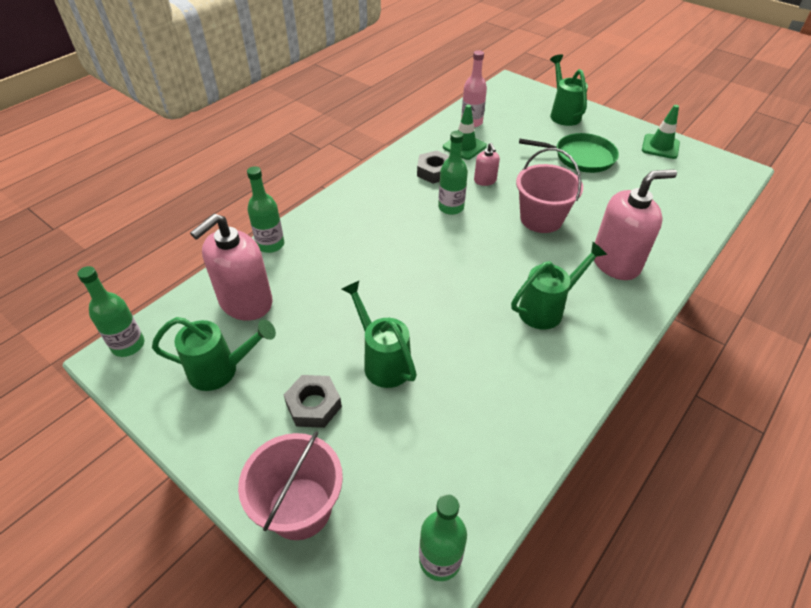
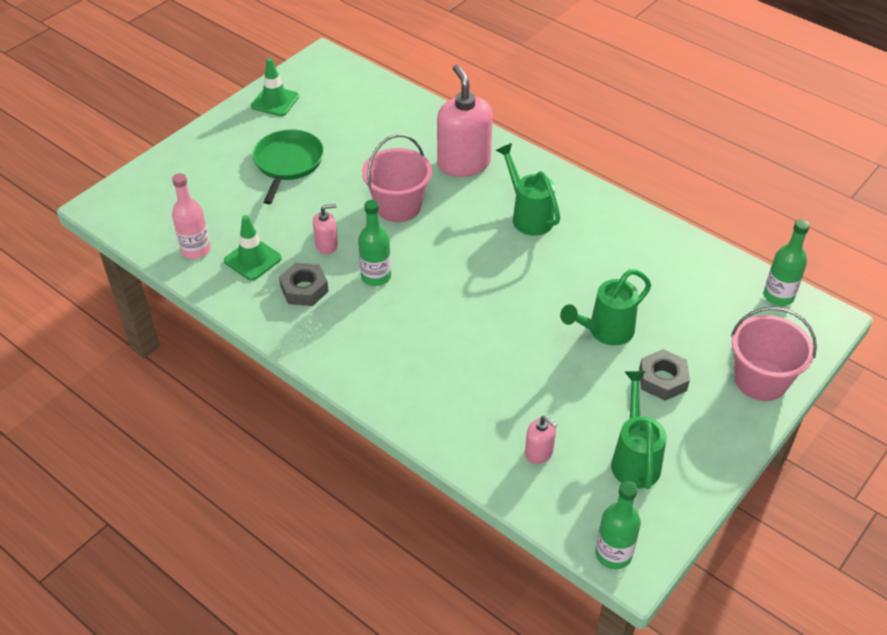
camera: 90 degrees left, 0 degrees up
(245, 302) = (539, 452): pink soap dispenser -> pink soap dispenser, size x0.48
(270, 244) = (442, 442): green bottle -> none
(563, 114) = (191, 166): green watering can -> none

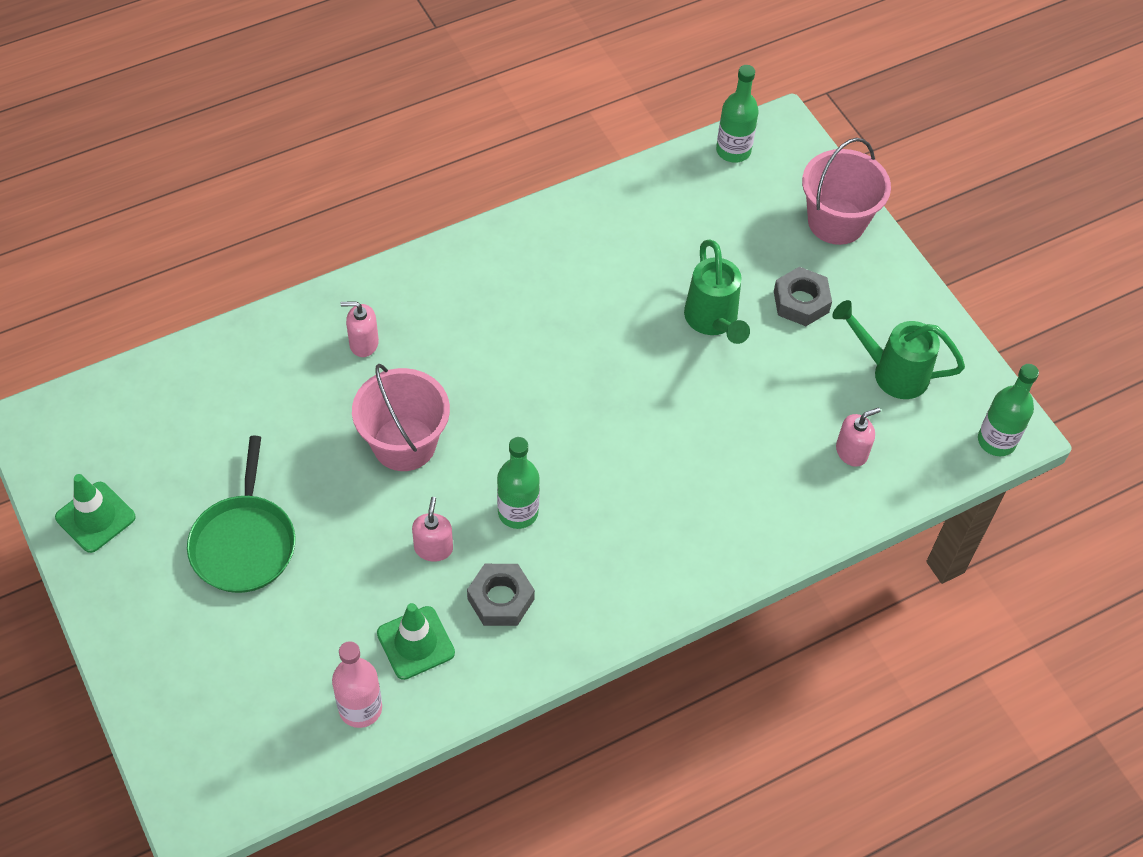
camera: 70 degrees left, 10 degrees up
(288, 163) = (244, 543): green pan -> green pan turned 120 degrees counterclockwise
(463, 163) = (363, 343): pink soap dispenser -> pink soap dispenser, size x0.48
(528, 216) = (495, 315): green watering can -> none

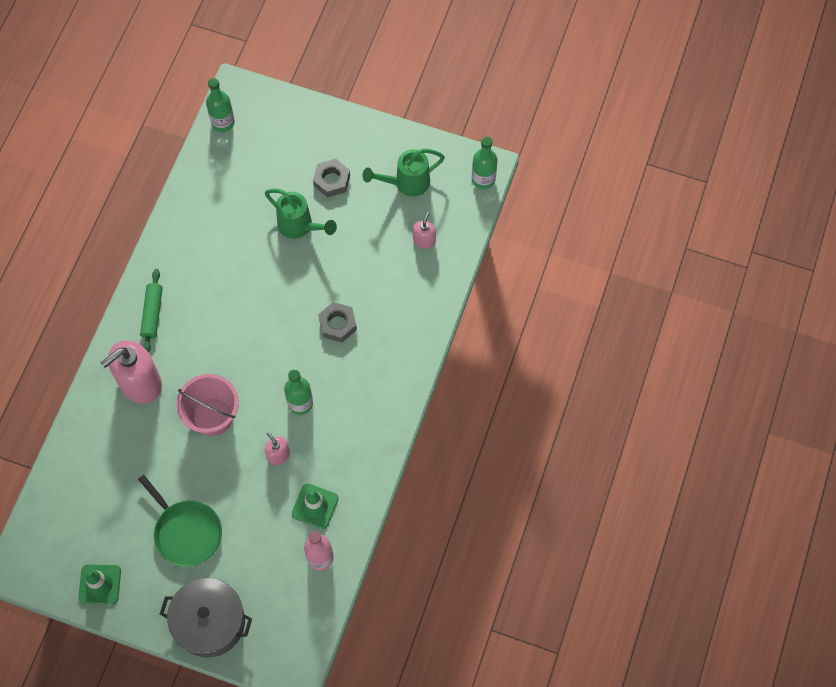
camera: 40 degrees left, 10 degrees up
(163, 667) = (210, 622): none -> grey pot
(363, 343) = (140, 383): pink soap dispenser -> pink soap dispenser, size x2.10
(452, 283) = (152, 314): none -> green rolling pin
(501, 599) = (333, 451): grey nut -> grey nut (338, 324)
(836, 221) = (309, 122): pink bucket -> none

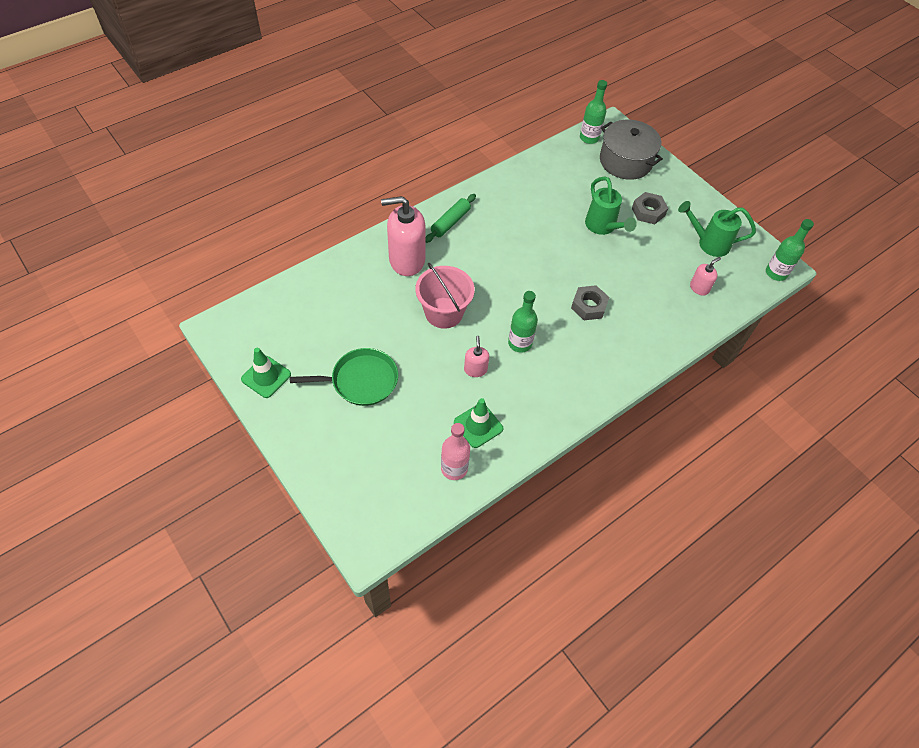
camera: 30 degrees right, 10 degrees down
(186, 532) = (361, 380): green pan -> green pan turned 90 degrees counterclockwise
(210, 622) = (326, 460): grey pot -> grey pot (625, 161)

